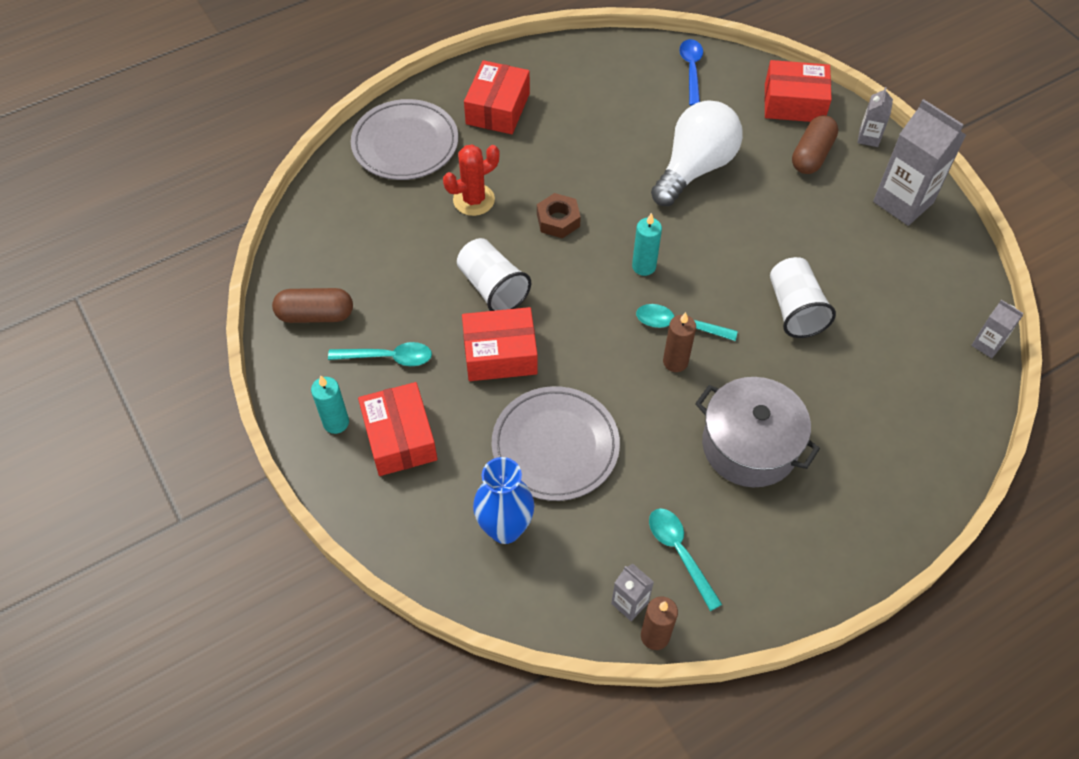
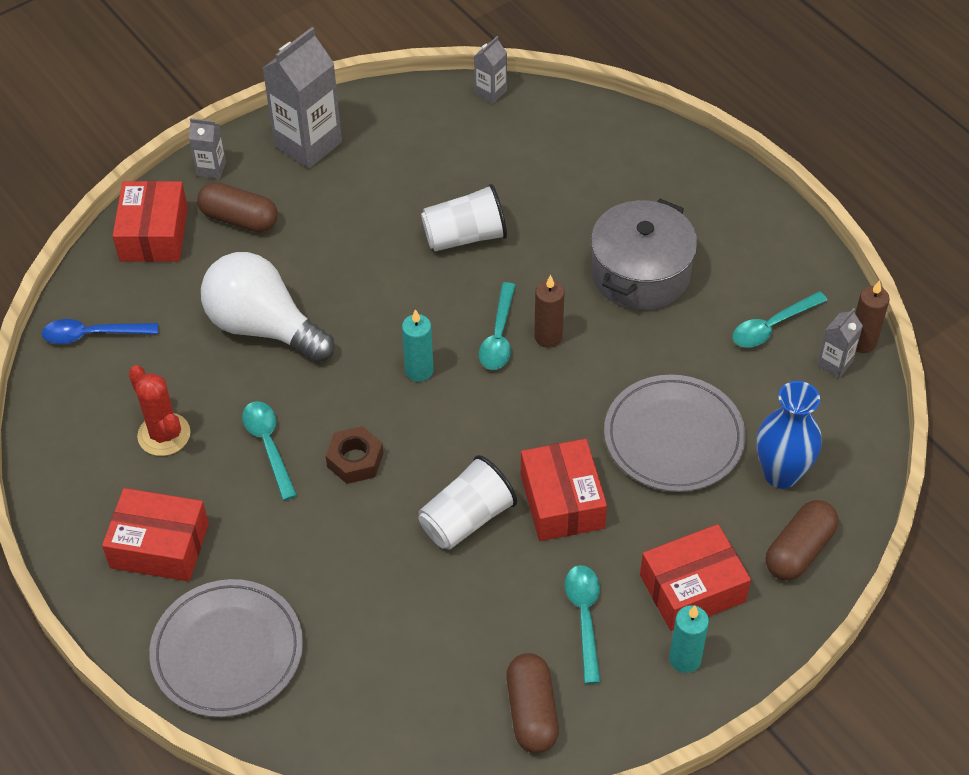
camera: 95 degrees left, 5 degrees down
(422, 528) = (799, 550): none -> brown capsule
(474, 200) = (326, 555): red cactus -> red cactus (164, 435)
(578, 169) = (268, 445): none -> turquoise spoon

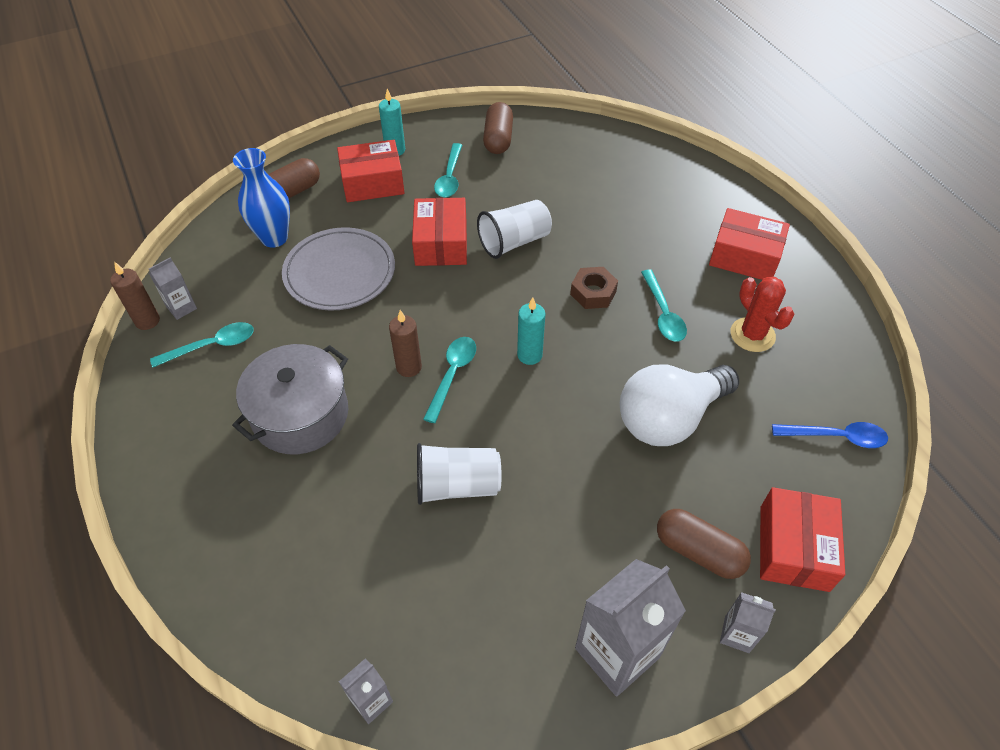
camera: 170 degrees left, 0 degrees up
(227, 651) = (689, 191): grey plate -> none
(263, 327) = (669, 418): white light bulb -> white light bulb turned 105 degrees clockwise

